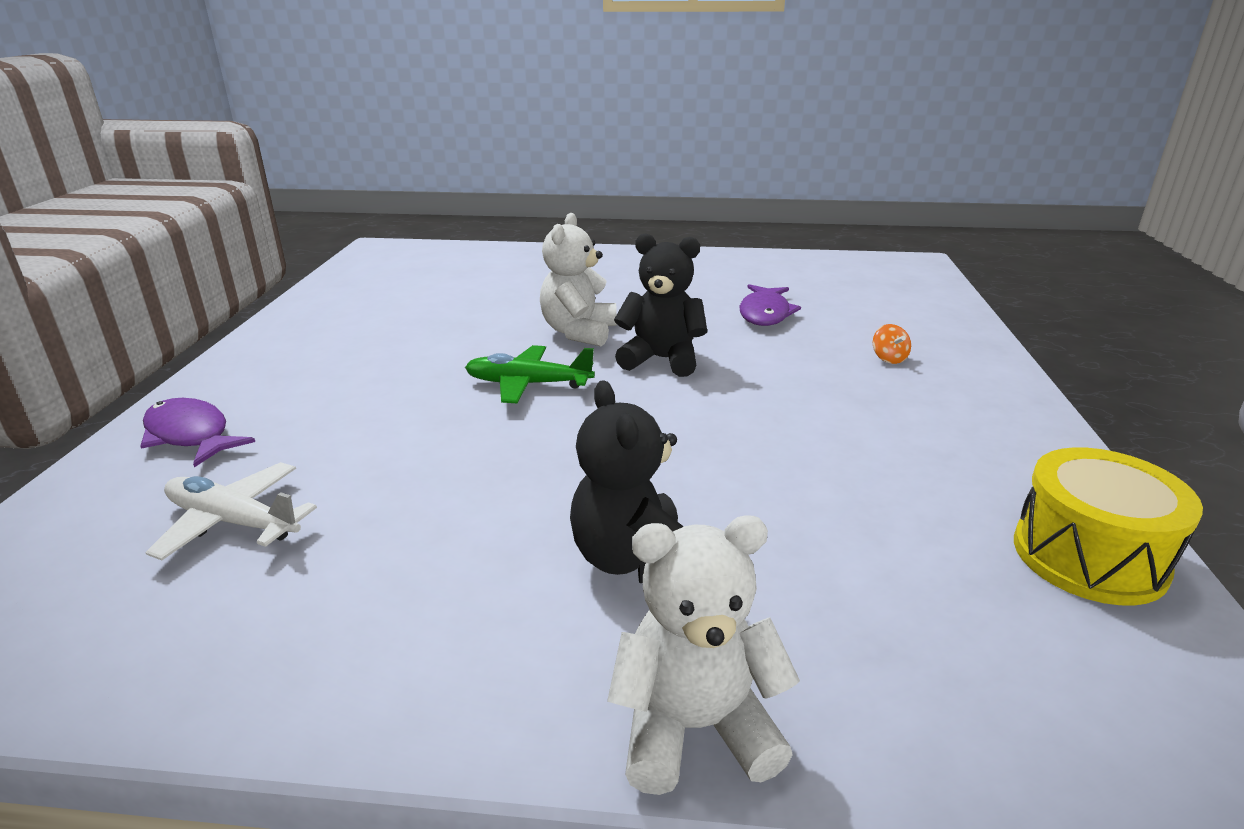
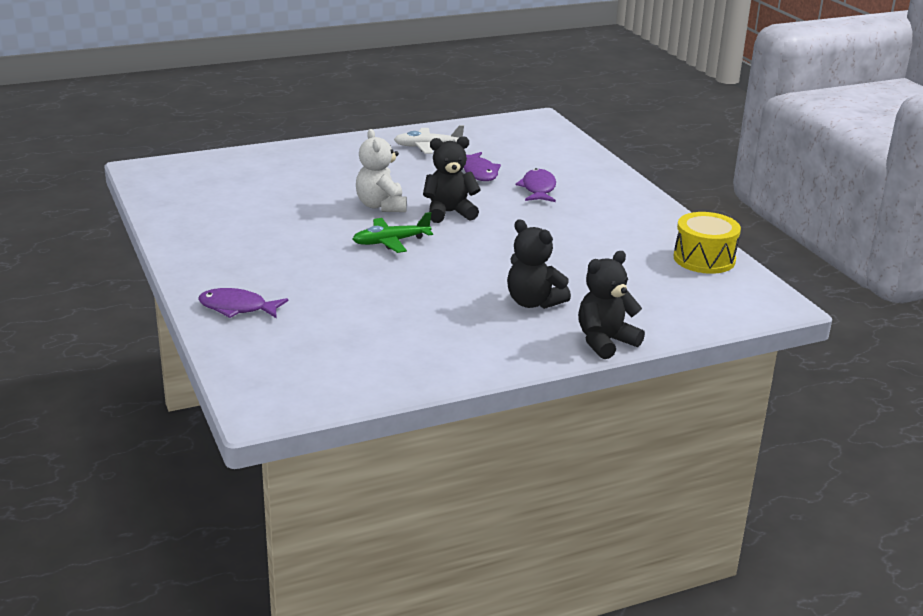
camera: 30 degrees left, 0 degrees up
(233, 522) = (332, 334): white plane -> white plane (427, 147)
(695, 728) = (605, 342): white teddy bear -> black teddy bear
(835, 351) = (538, 189): none -> purple fish
(889, 358) = (569, 188): orange spinning top -> none

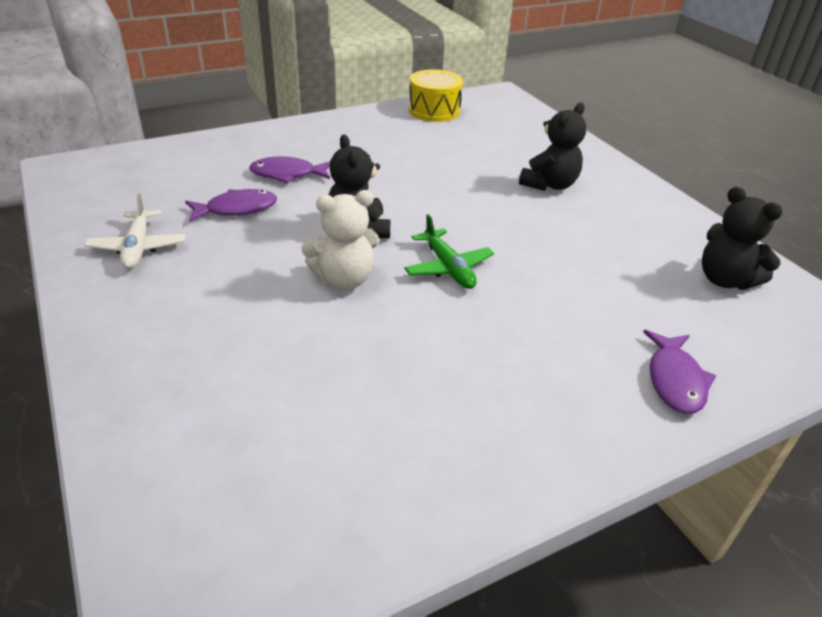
camera: 95 degrees left, 10 degrees up
(605, 342) = (598, 157): black teddy bear -> black teddy bear (725, 280)

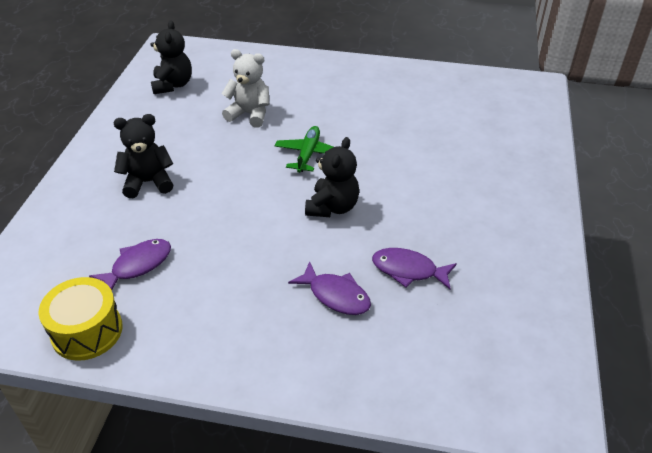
camera: 140 degrees left, 5 degrees up
(138, 247) = (504, 262): white plane -> none
(344, 279) = (378, 174): white teddy bear -> white teddy bear (249, 114)
(675, 380) = (278, 66): purple fish -> purple fish (138, 265)

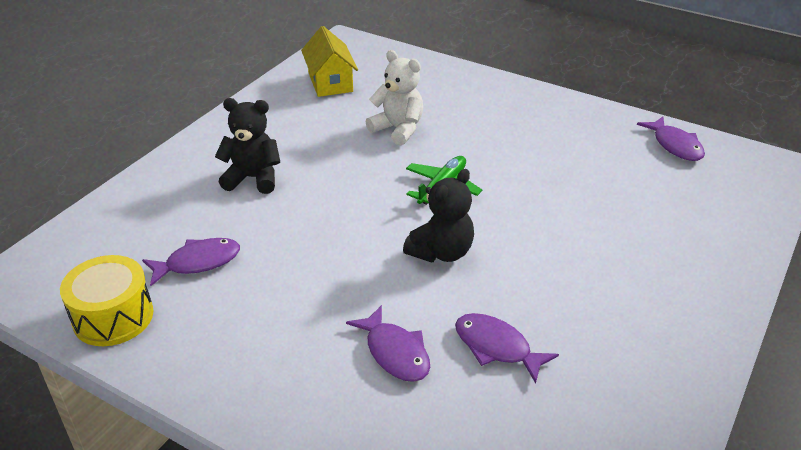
camera: 20 degrees right, 5 degrees down
(173, 85) = (330, 82): black teddy bear -> yellow house
(463, 84) = (675, 145): none -> purple fish

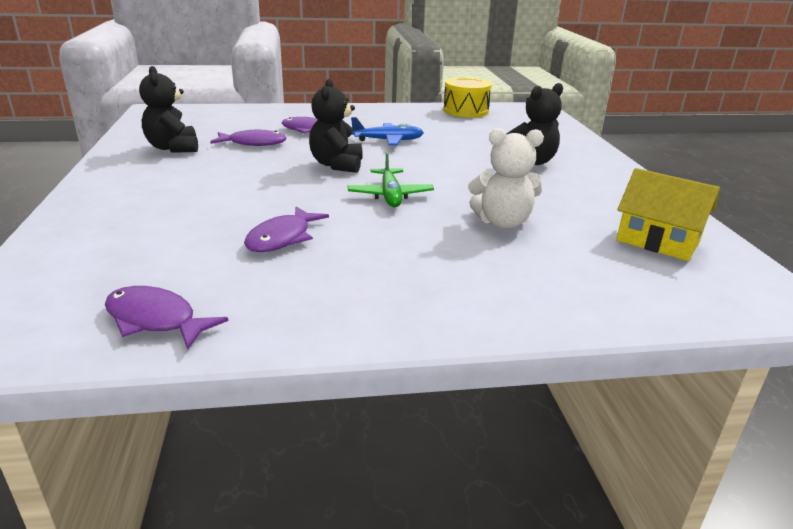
camera: 140 degrees right, 10 degrees down
(198, 262) = (470, 129): purple fish -> purple fish (282, 238)
(329, 279) = (388, 140): none -> blue plane
(607, 380) = (173, 148): none -> black teddy bear

